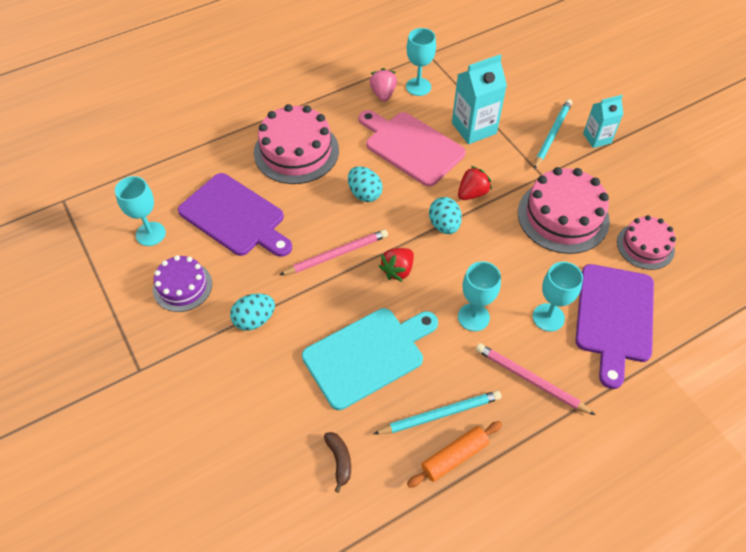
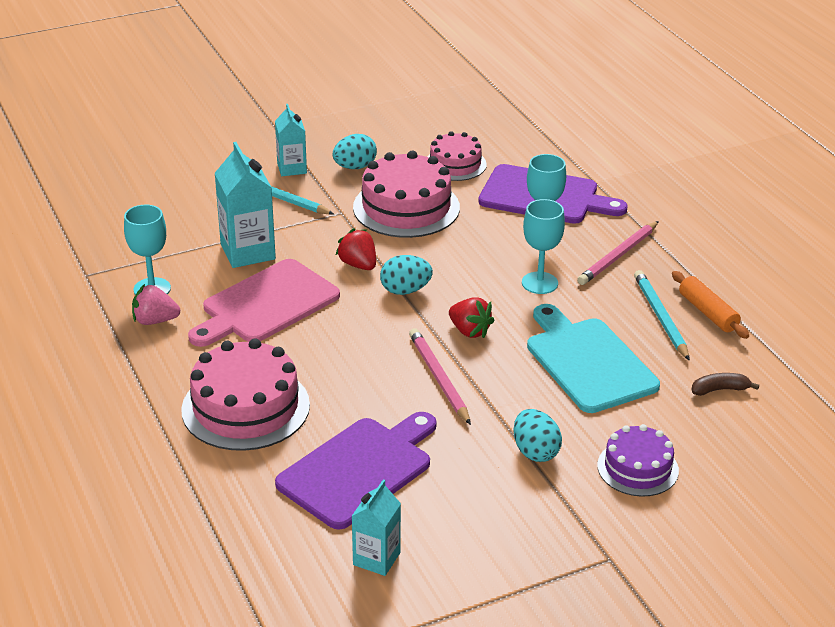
camera: 85 degrees left, 20 degrees down
(150, 234) = (376, 558): turquoise goblet -> turquoise carton
(182, 286) = (477, 521): purple cake -> purple cake (637, 468)
(364, 194) = (341, 349): turquoise egg -> turquoise egg (355, 167)

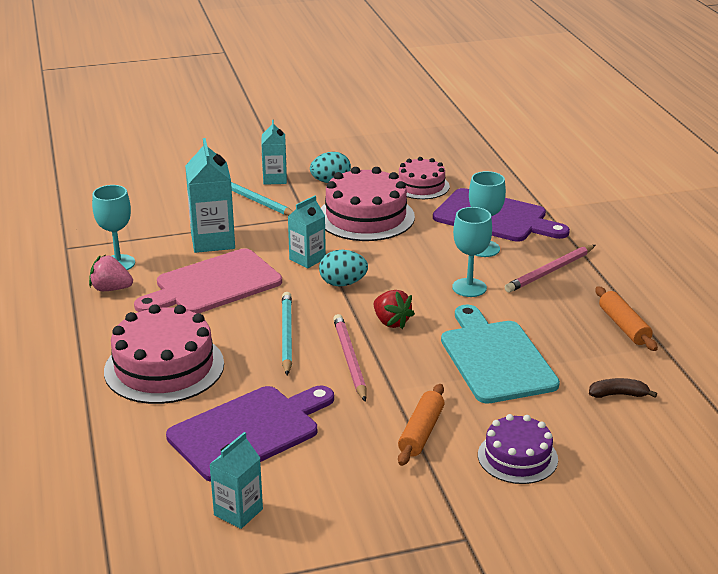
camera: 10 degrees right, 5 degrees down
(358, 265) = (307, 259): red strawberry -> turquoise carton
(535, 452) = (421, 432): turquoise egg -> orange rolling pin
(661, 317) = (577, 326): turquoise pencil -> turquoise pencil (287, 335)

